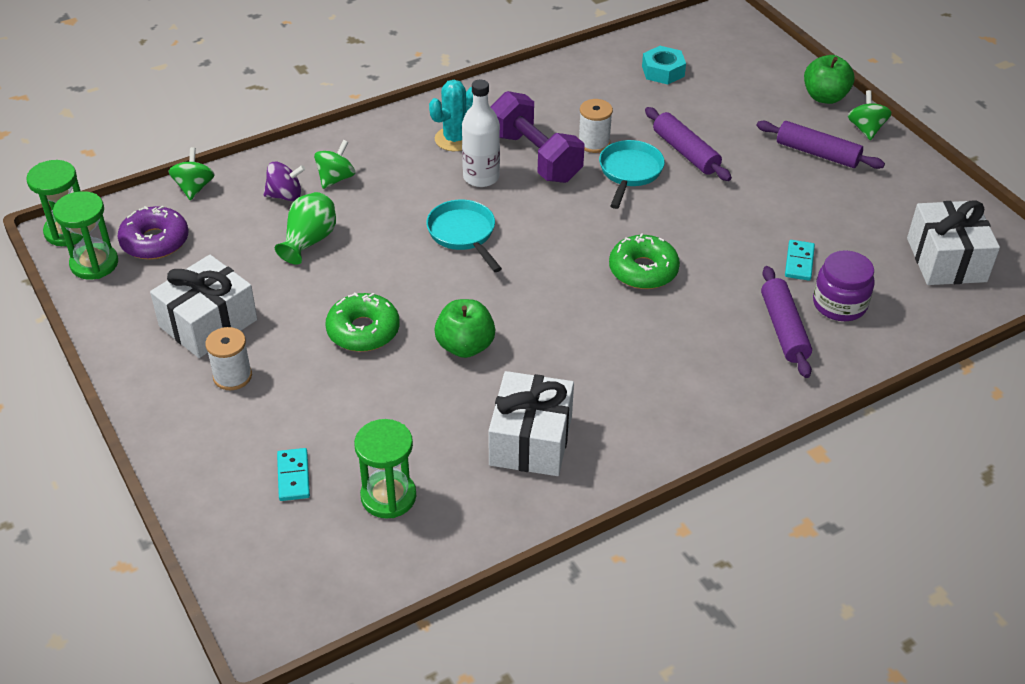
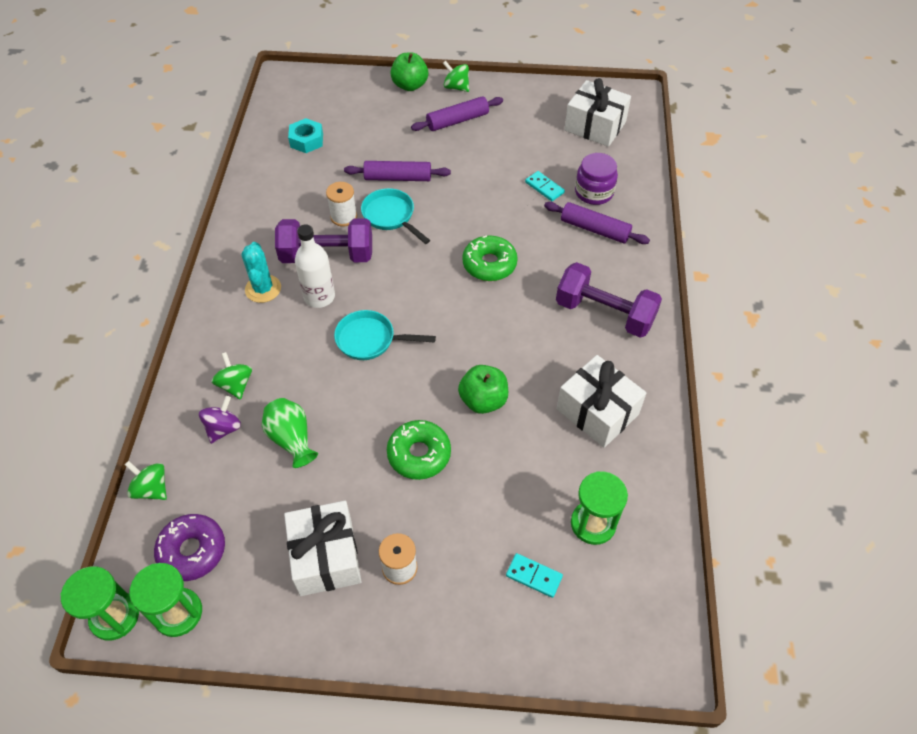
camera: 55 degrees left, 10 degrees up
(669, 389) = (604, 313): none -> purple dumbbell

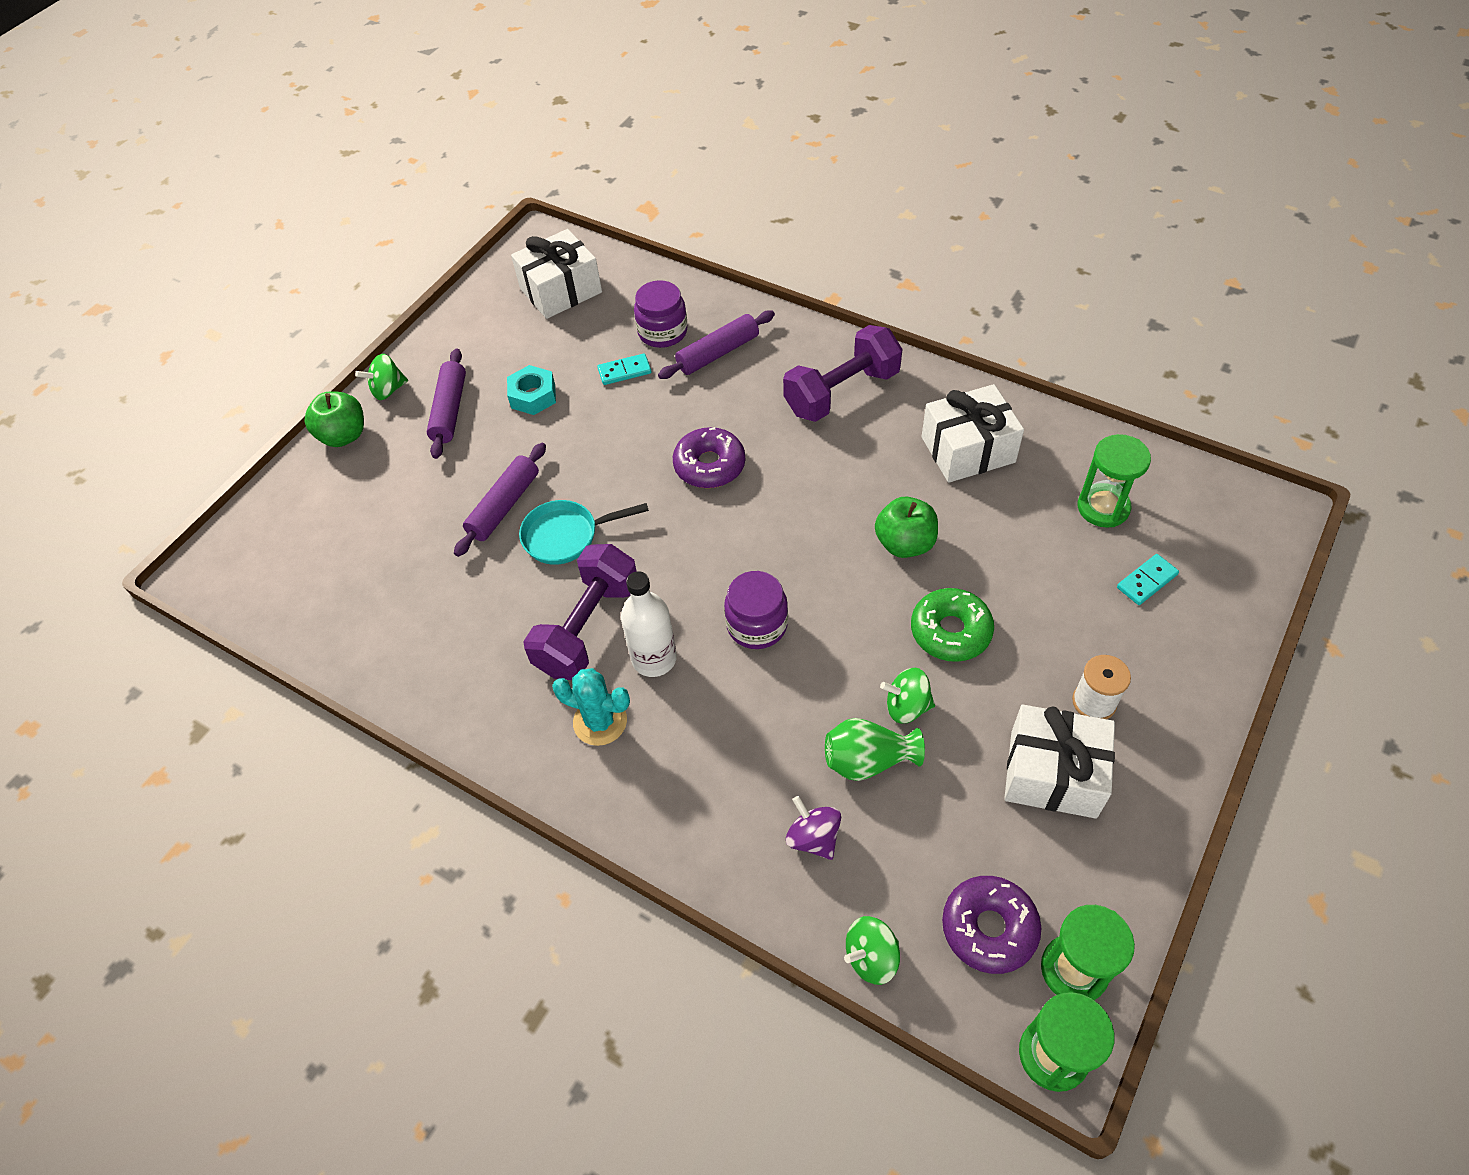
camera: 60 degrees left, 0 degrees up
(235, 385) = (748, 803): green spinning top -> green spinning top (907, 706)
(306, 140) = (355, 585): turquoise nut -> turquoise nut (533, 396)
(344, 217) = (532, 587): white spool -> none
(370, 340) = (757, 625): turquoise pan -> purple jar
(489, 264) = (709, 465): green donut -> purple donut

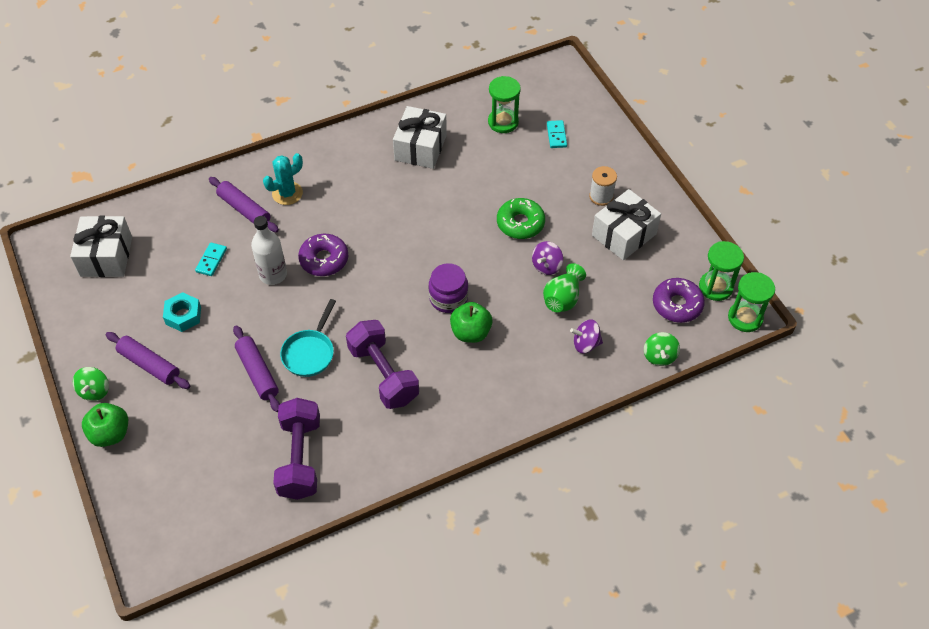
camera: 60 degrees left, 0 degrees up
(600, 721) = (448, 399): turquoise cactus -> turquoise cactus (287, 193)
(654, 659) = (430, 354): white bottle -> white bottle (273, 274)
(662, 332) = (199, 225): purple jar -> none
(718, 353) = (244, 209): purple rolling pin -> purple rolling pin turned 45 degrees counterclockwise
(842, 392) = (331, 173): purple dumbbell -> purple dumbbell (300, 458)
(905, 543) = (454, 209): green apple -> green apple (471, 332)
(907, 706) = (546, 266): green spinning top -> purple spinning top

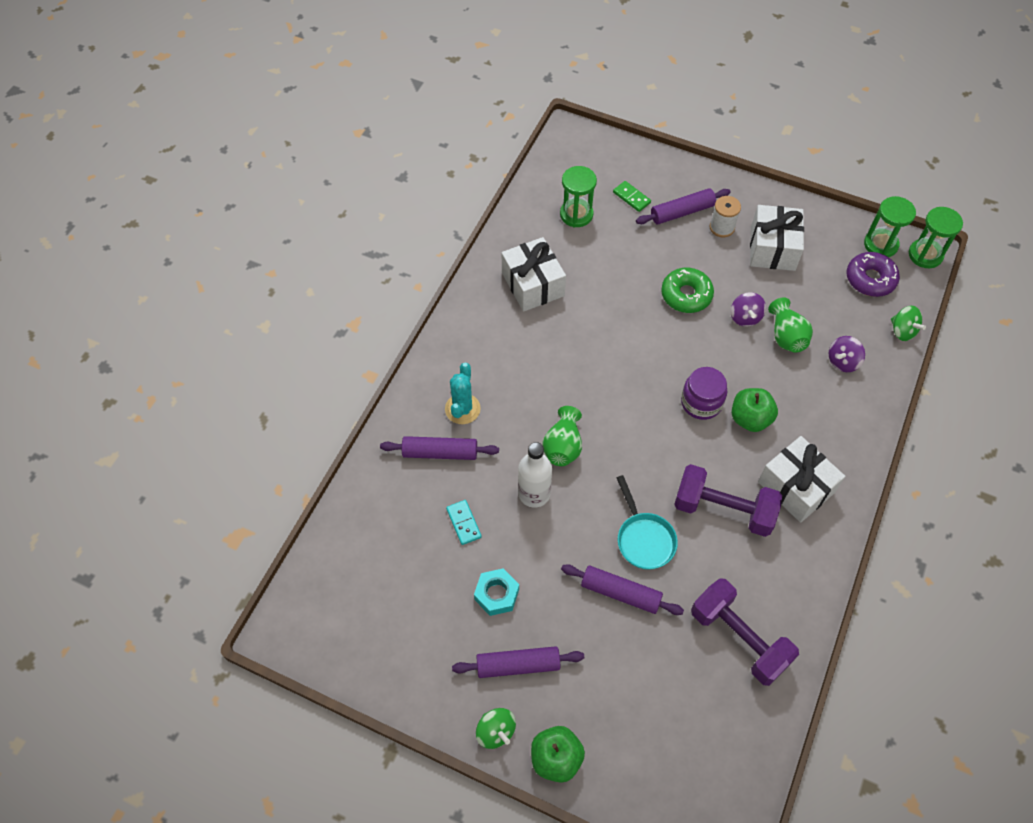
camera: 40 degrees left, 5 degrees up
(106, 256) = (358, 596): white gift -> white gift (796, 487)
(324, 260) = (563, 446): purple donut -> green vase
(556, 135) = (631, 197): turquoise domino -> green domino
(583, 168) = (682, 212): none -> purple rolling pin

